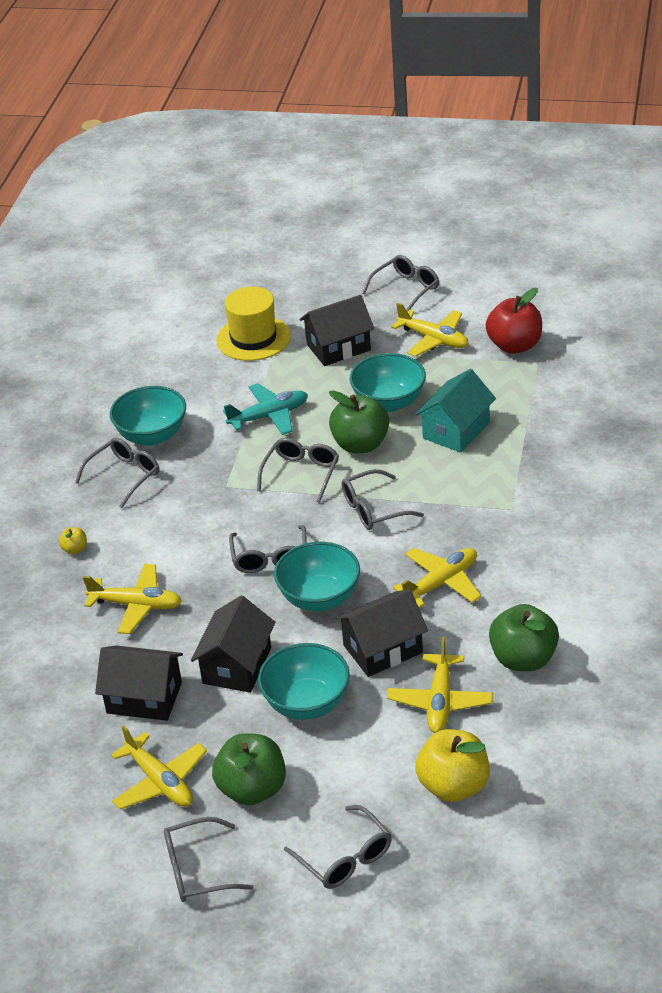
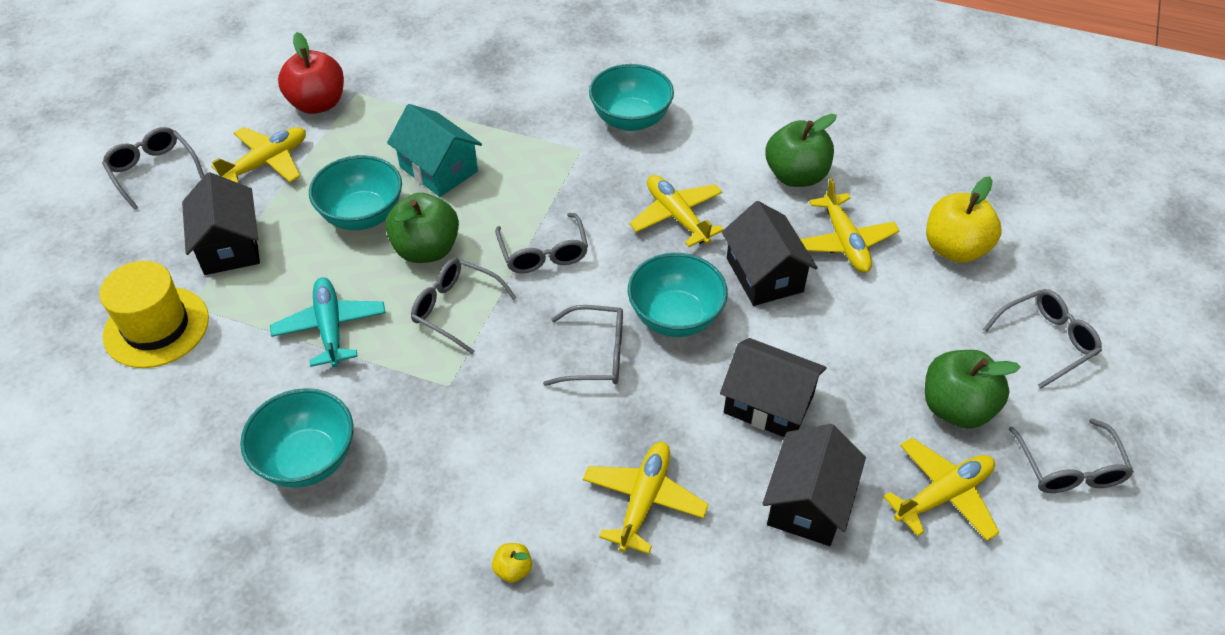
camera: 85 degrees left, 10 degrees up
(125, 476) = (380, 498): grey glasses -> none
(306, 703) = (835, 347): turquoise bowl -> turquoise bowl (630, 120)
(440, 701) = (845, 242): yellow plane -> yellow plane turned 60 degrees clockwise

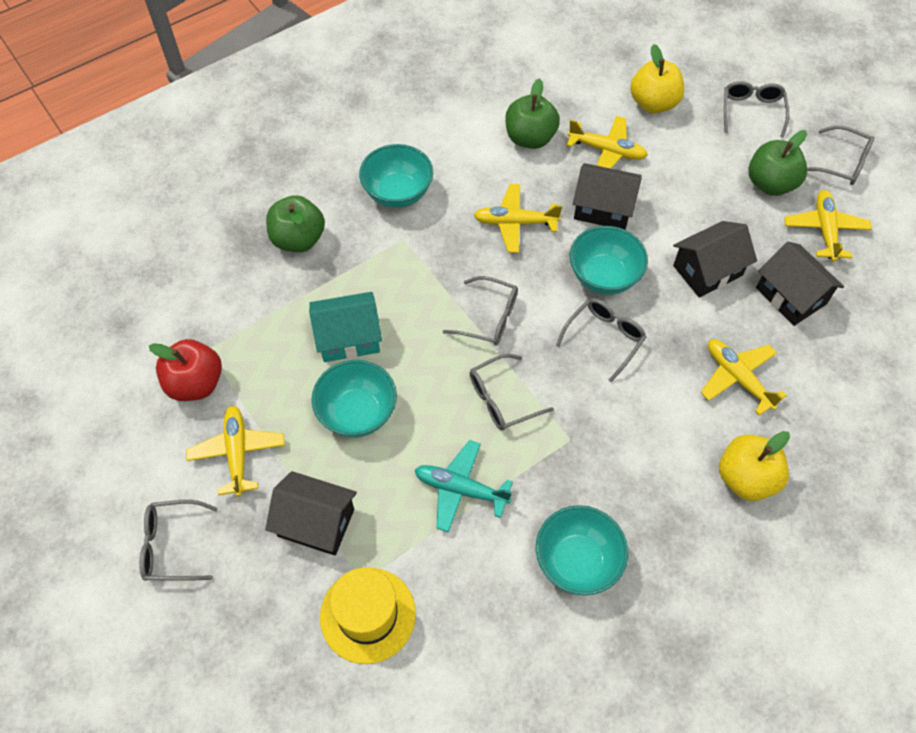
camera: 55 degrees left, 10 degrees up
(426, 249) = (428, 388): green apple -> green apple (298, 239)
(513, 570) = (746, 478): yellow apple -> yellow apple, size x2.24

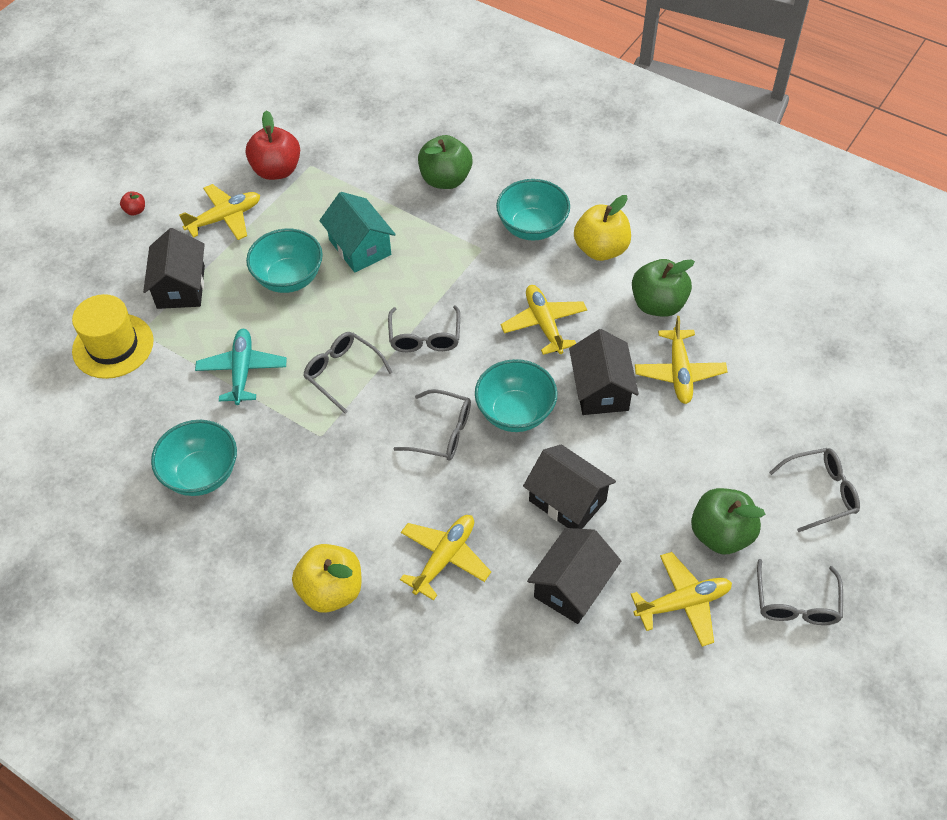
camera: 70 degrees right, 5 degrees down
(172, 545) = (135, 210): grey glasses -> red apple
(653, 103) = (772, 396): yellow apple -> yellow apple (601, 249)

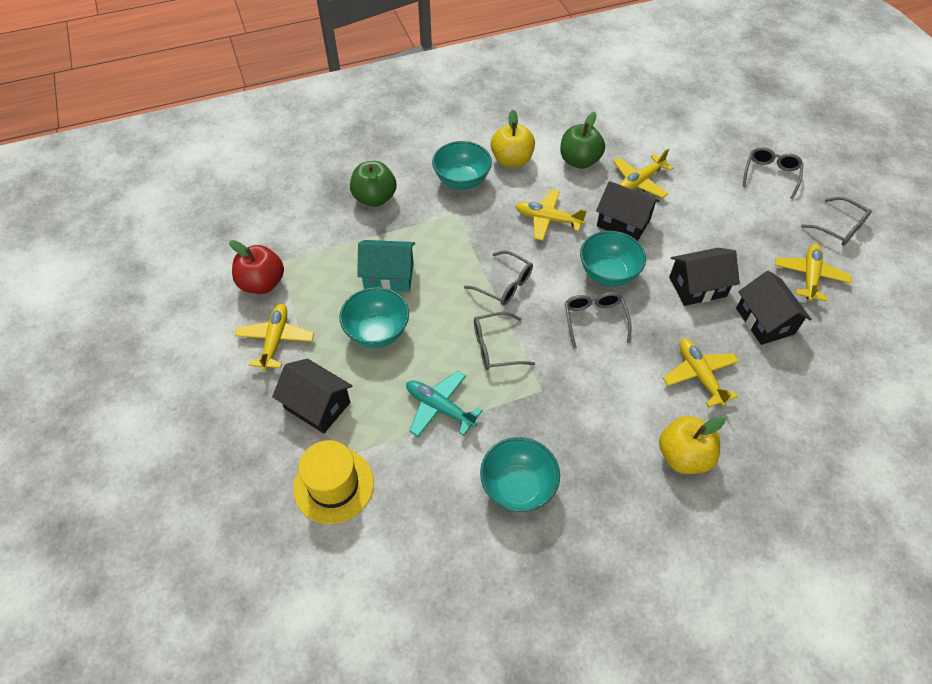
camera: 55 degrees left, 0 degrees up
(135, 210) = (202, 396): red apple -> none
(442, 433) = (594, 320): grey glasses -> grey glasses turned 60 degrees counterclockwise
(679, 372) = (639, 182): yellow plane -> yellow plane turned 105 degrees clockwise
(721, 534) = (771, 232): green apple -> none

